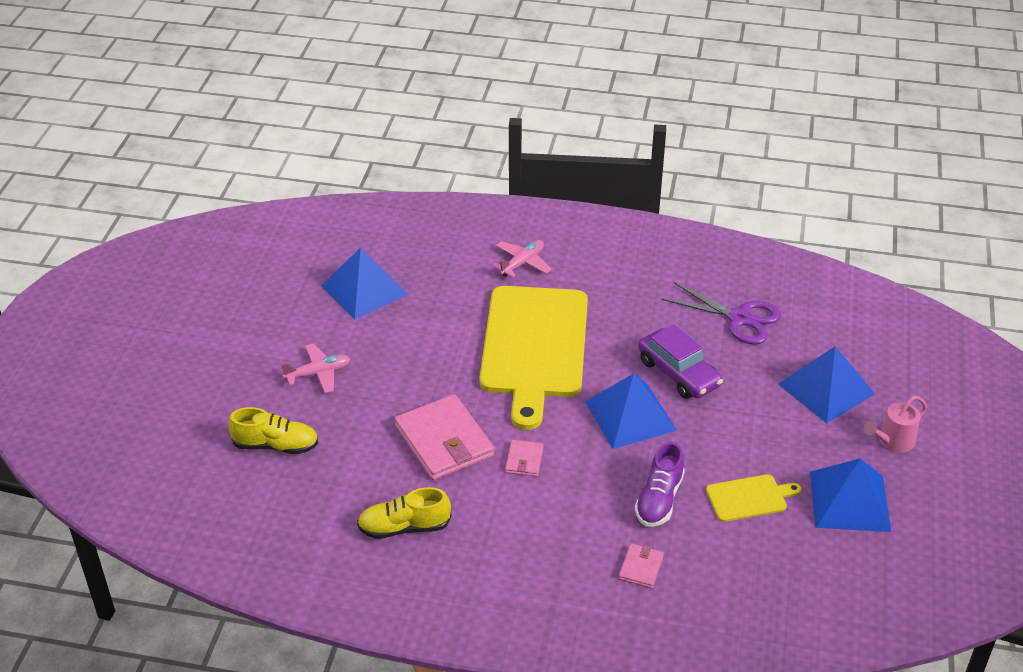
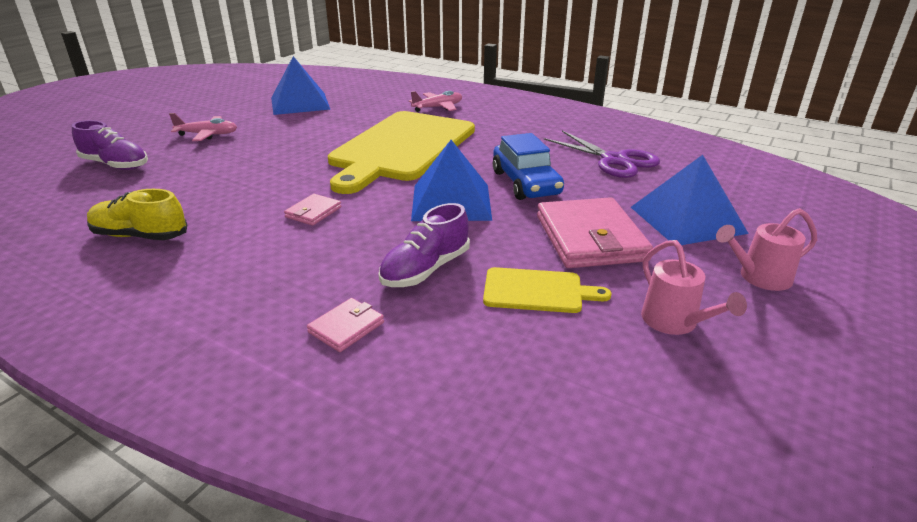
camera: 20 degrees right, 10 degrees down
(276, 445) = (115, 165): yellow shoe -> purple shoe
(444, 441) = (255, 187): pink wallet -> pink wallet (590, 238)
(679, 373) = (526, 183): purple car -> blue car
(849, 501) = (675, 323): blue pyramid -> pink watering can

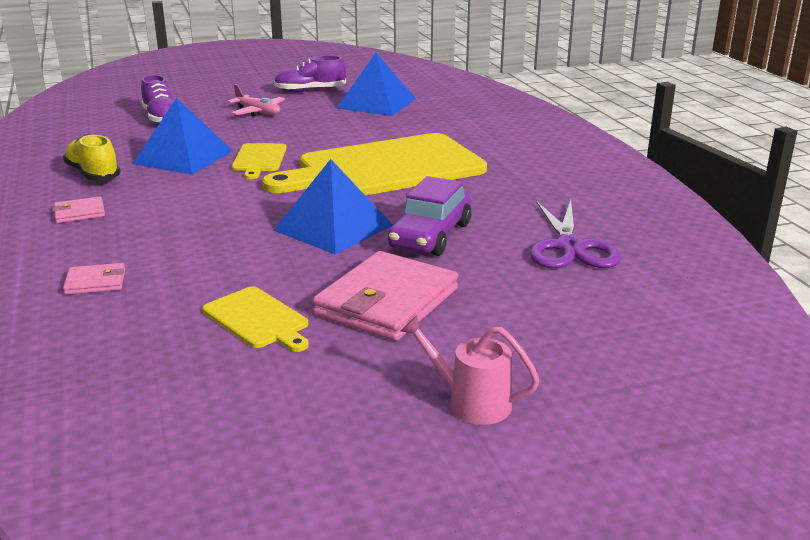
camera: 40 degrees right, 5 degrees down
(286, 171) = (259, 159): none -> yellow cutting board
(313, 212) = (219, 197): pink wallet -> pink wallet (79, 213)
(425, 269) = (213, 269): purple shoe -> purple shoe (310, 91)
(438, 107) = (495, 140): pink plane -> none
(526, 183) = (430, 236): blue car -> purple car
(675, 323) = (311, 392): pink watering can -> none
(687, 219) = (518, 327): blue pyramid -> blue pyramid (183, 157)

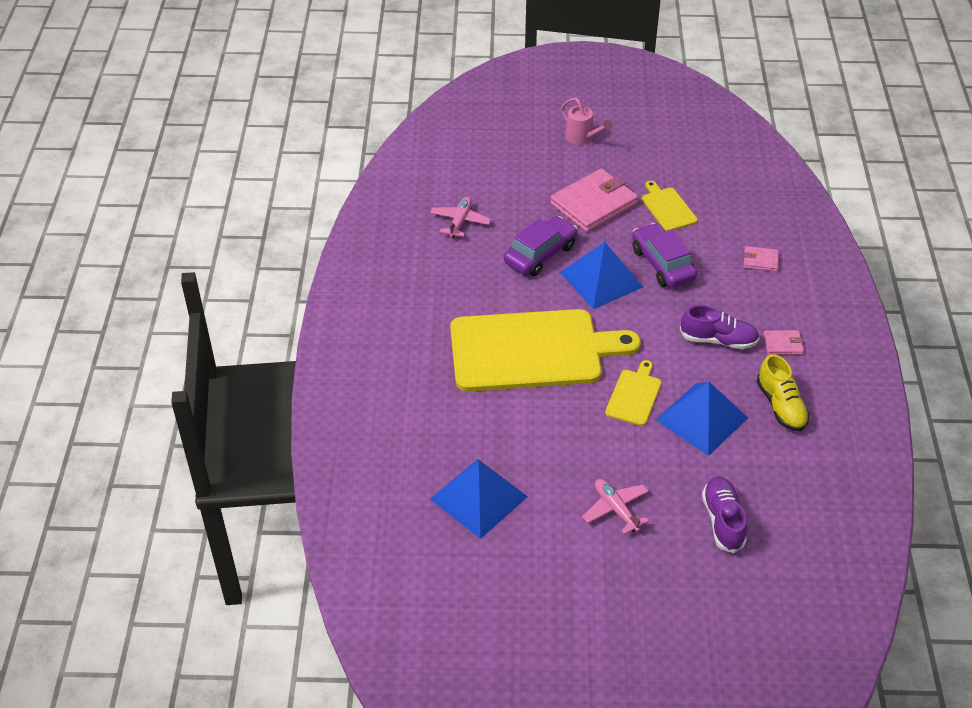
camera: 160 degrees left, 20 degrees up
(251, 254) = (662, 264): none -> purple car
(310, 91) = (540, 561): purple shoe -> purple shoe (718, 340)
(570, 247) = (460, 221): purple scissors -> pink plane

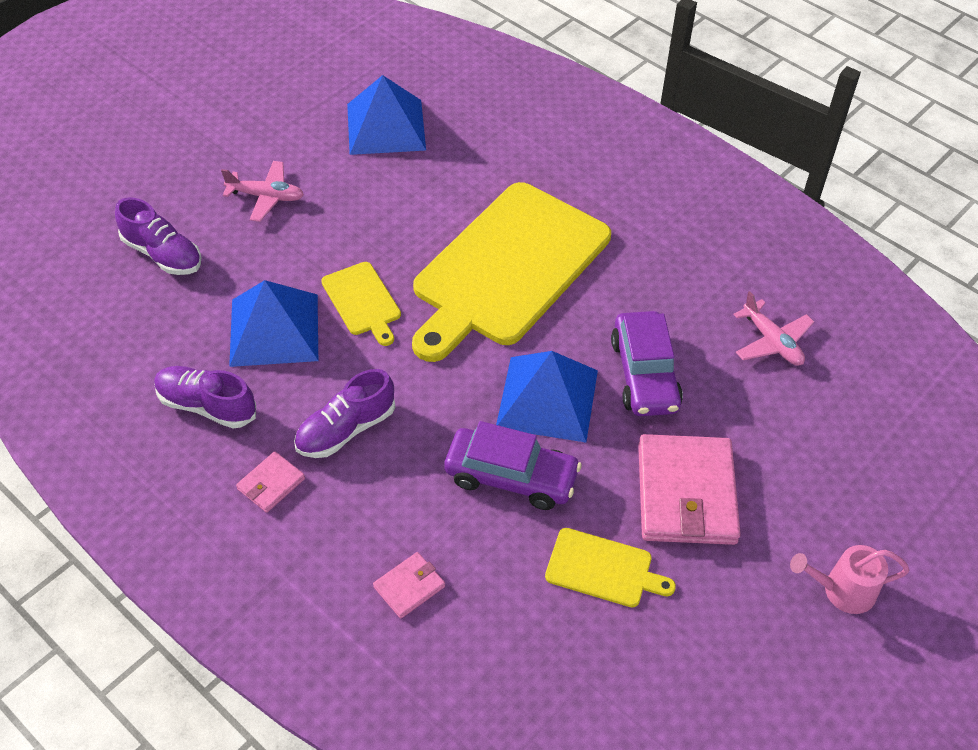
camera: 130 degrees right, 5 degrees up
(781, 406) = (207, 406): yellow shoe -> purple shoe

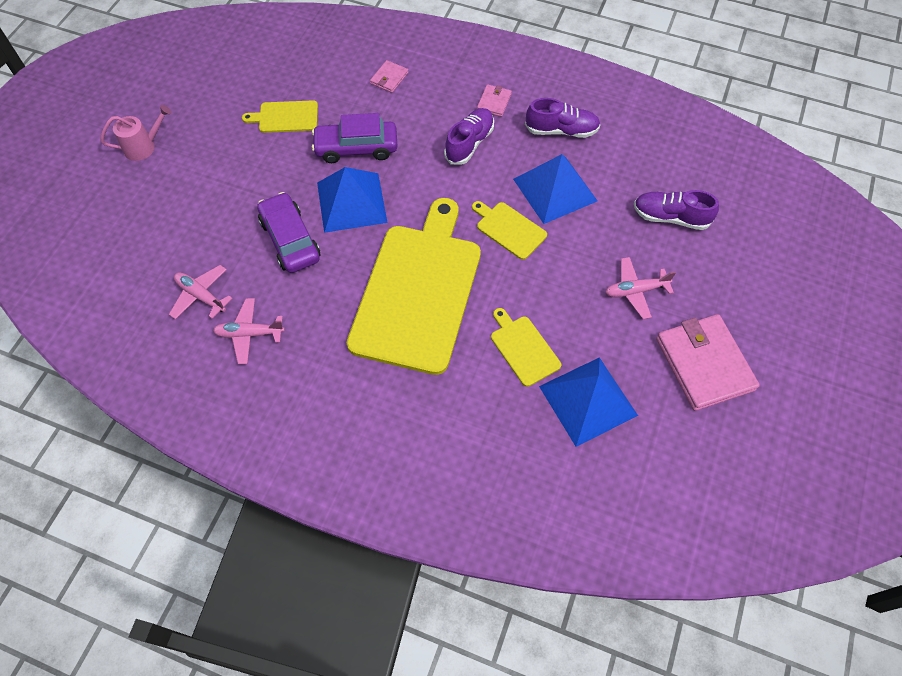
camera: 160 degrees right, 10 degrees up
(421, 183) = (523, 348): none -> yellow cutting board
(686, 493) = (245, 171): pink wallet -> pink wallet (704, 364)
(719, 284) = (249, 334): none -> pink plane

